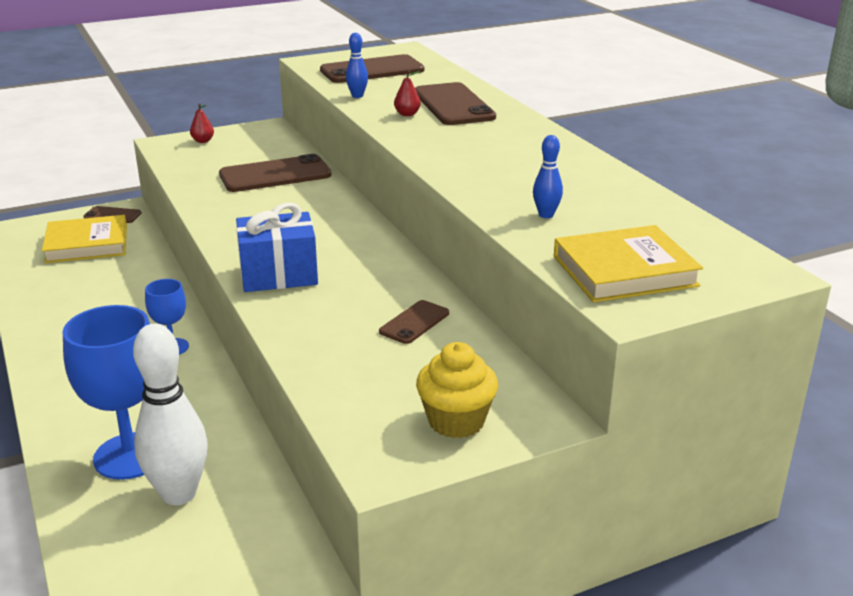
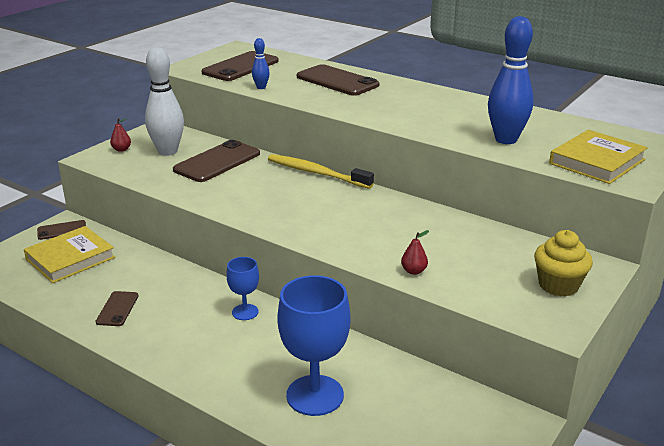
camera: 30 degrees left, 0 degrees up
(179, 494) = (381, 406): white bowling pin -> white bowling pin (168, 151)
(278, 275) = (323, 230): blue gift -> none
(360, 212) = (316, 173): none -> yellow toothbrush
(407, 114) = (317, 93): red pear -> red pear (414, 271)
(414, 322) = (453, 235): brown phone -> brown phone (117, 309)
(546, 215) = (506, 140): blue bowling pin -> blue bowling pin, size x2.11

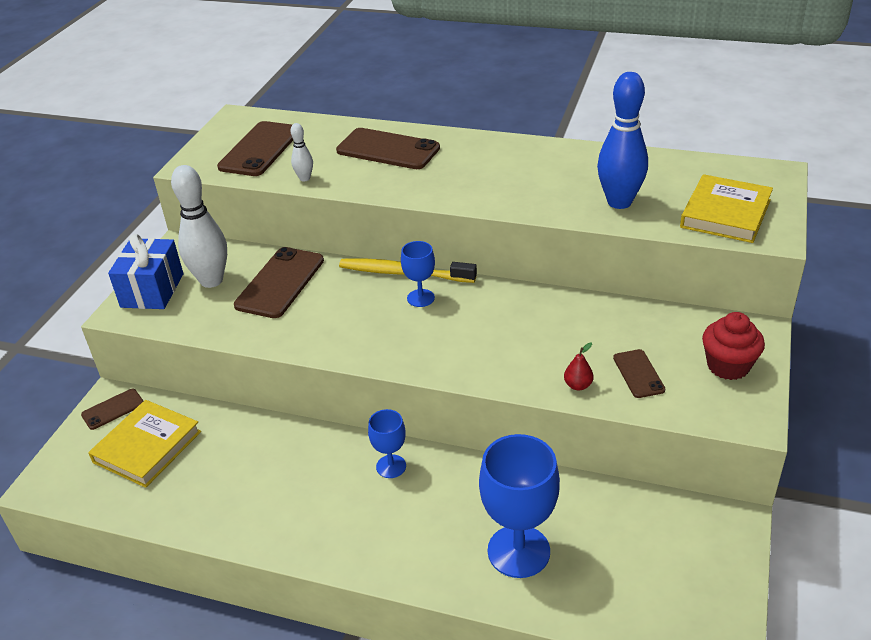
camera: 15 degrees left, 10 degrees up
(117, 309) = (244, 502): brown phone -> brown phone (638, 374)
(121, 149) = (152, 290): red pear -> blue gift
(261, 87) = (305, 178): blue bowling pin -> white bowling pin
(319, 190) = (420, 298): none -> blue goblet
(558, 285) = (728, 366): yellow cupcake -> red cupcake

